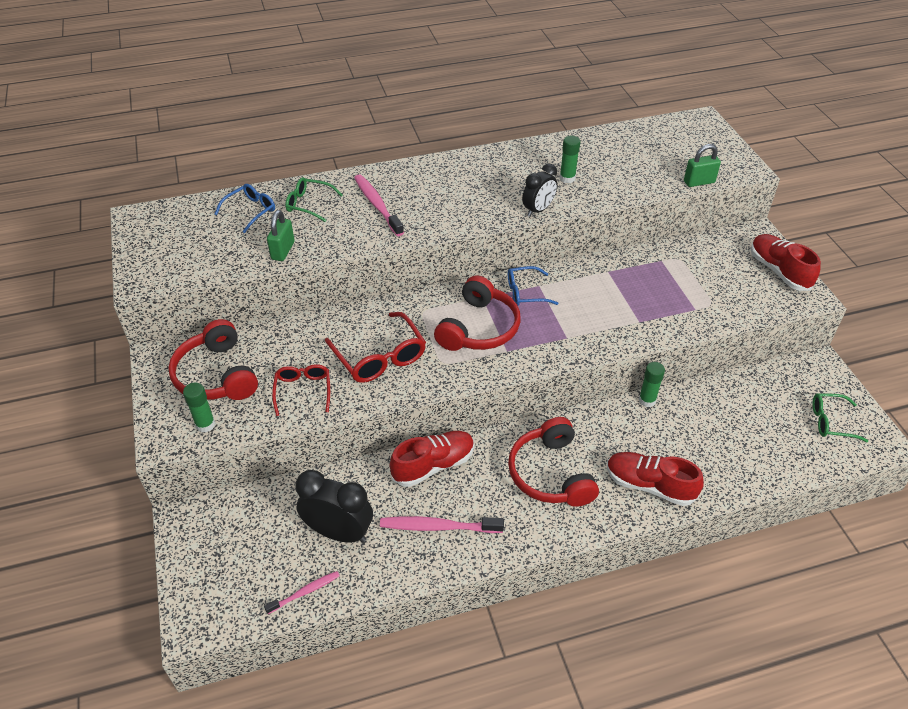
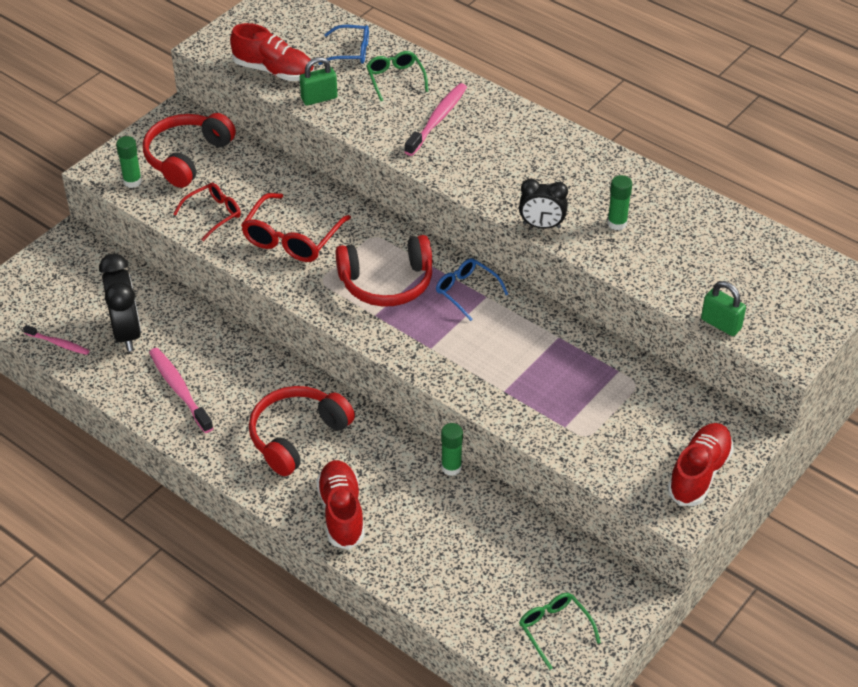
camera: 55 degrees right, 0 degrees up
(433, 465) = (241, 354): red shoe -> red shoe (274, 71)

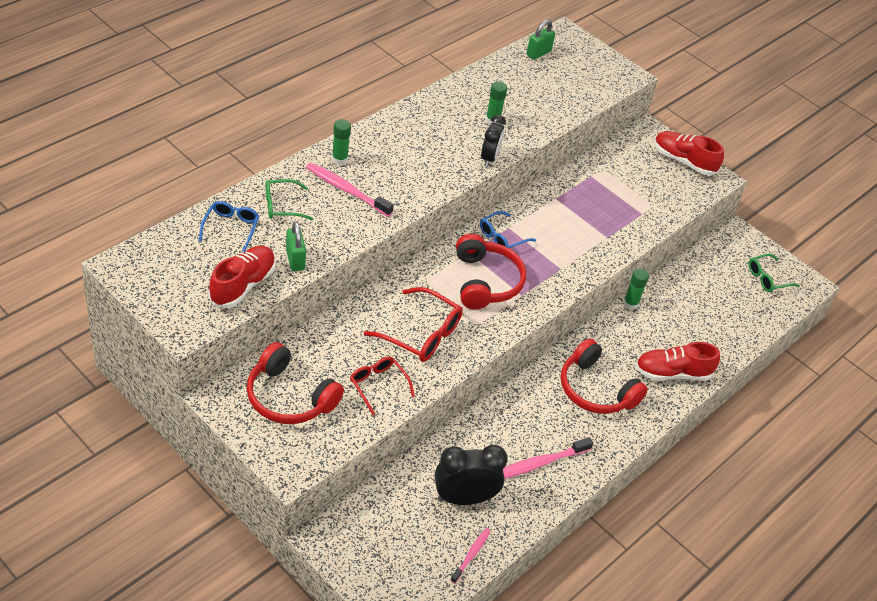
camera: 90 degrees left, 0 degrees up
(132, 181) = (316, 444): green glue stick -> green glue stick (339, 159)
(721, 324) = (600, 97): green padlock -> green padlock (538, 53)

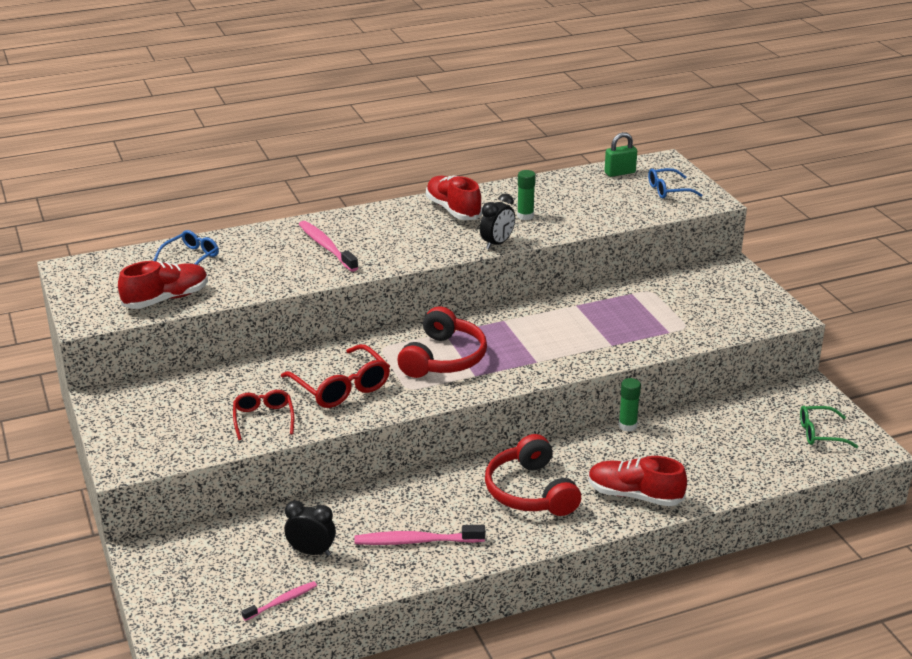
camera: 30 degrees right, 15 degrees down
(282, 206) = (253, 249): green glasses -> none
(289, 397) = (169, 410): red headphones -> none
(295, 259) = (232, 289): green padlock -> none
(339, 159) = (339, 224): green glue stick -> none
(464, 498) = (311, 552): black clock -> black clock, size x0.64
(502, 237) = (490, 326): blue glasses -> blue glasses (668, 190)
(684, 161) = (755, 296): red shoe -> red shoe (453, 210)

